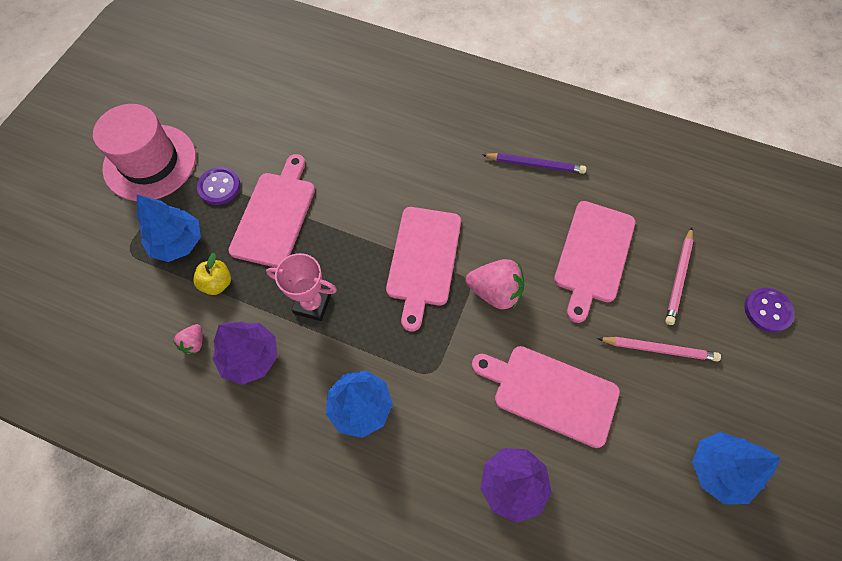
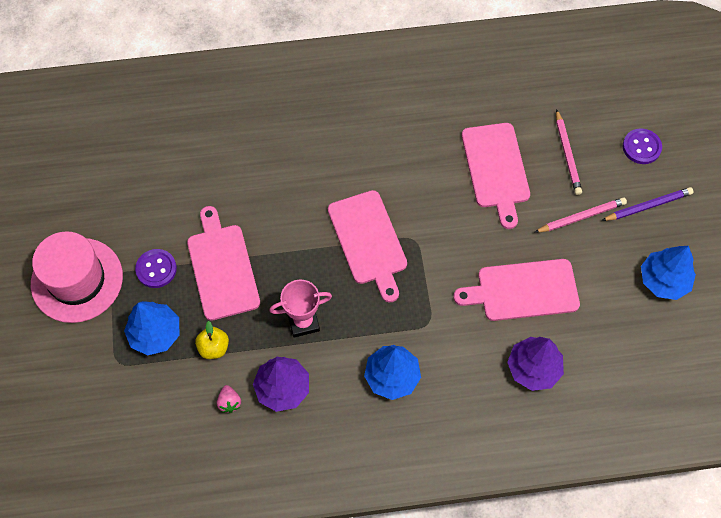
camera: 30 degrees left, 0 degrees up
(495, 292) = (439, 237): pink strawberry -> none
(535, 165) = (409, 116): purple pencil -> purple pencil (648, 206)

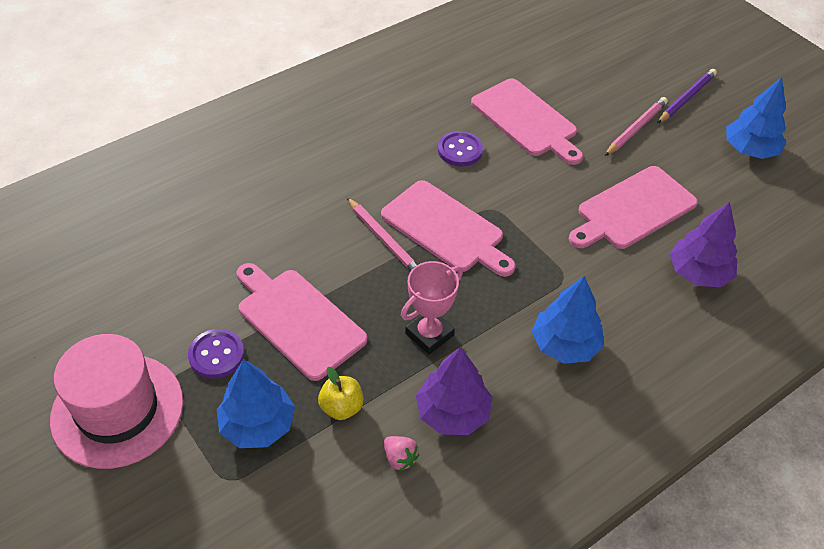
camera: 30 degrees left, 15 degrees down
(567, 155) = (582, 85): pink pencil -> pink pencil (384, 240)
(641, 147) = (642, 57): purple button -> purple button (460, 150)

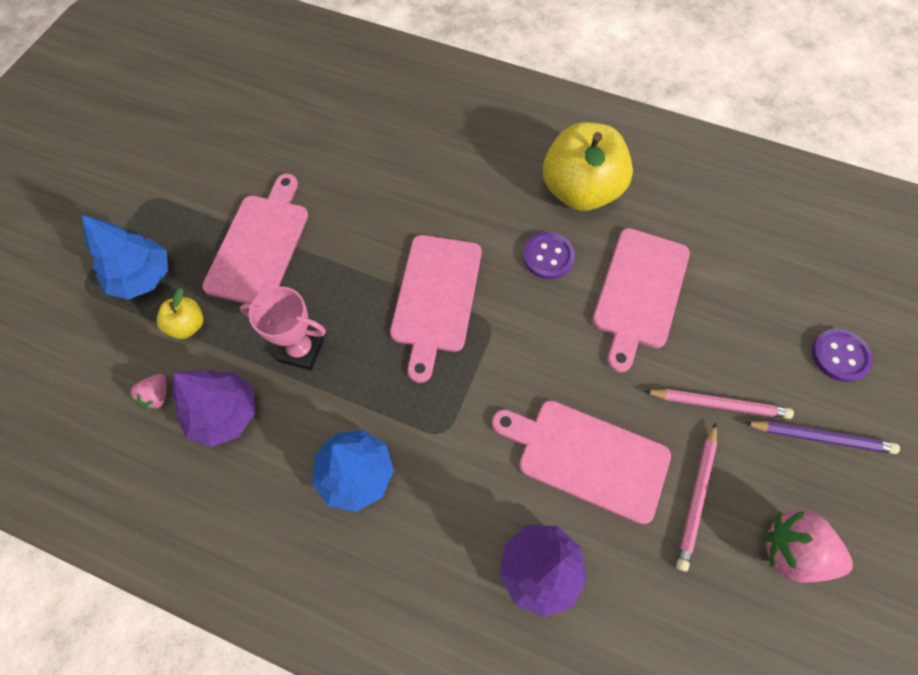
camera: 60 degrees right, 15 degrees up
(117, 410) = (114, 183): pink hat -> none
(216, 355) = (195, 212): purple button -> purple button (839, 356)
(384, 240) = (389, 257): pink pencil -> pink pencil (696, 497)
(417, 105) = (580, 191): none -> yellow apple
(750, 150) = (792, 551): blue tree -> pink strawberry

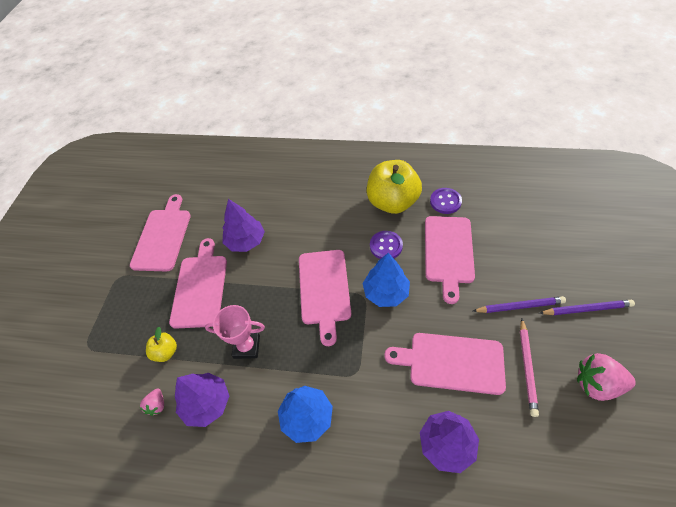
camera: 10 degrees left, 10 degrees down
(142, 277) = (126, 329): blue tree -> blue tree (386, 292)
(227, 154) = (162, 236): none -> pink cutting board
(344, 193) = (246, 241): none -> purple tree
(719, 405) = (520, 306): pink pencil -> purple pencil
(839, 356) = (579, 257): purple button -> purple button (445, 201)

